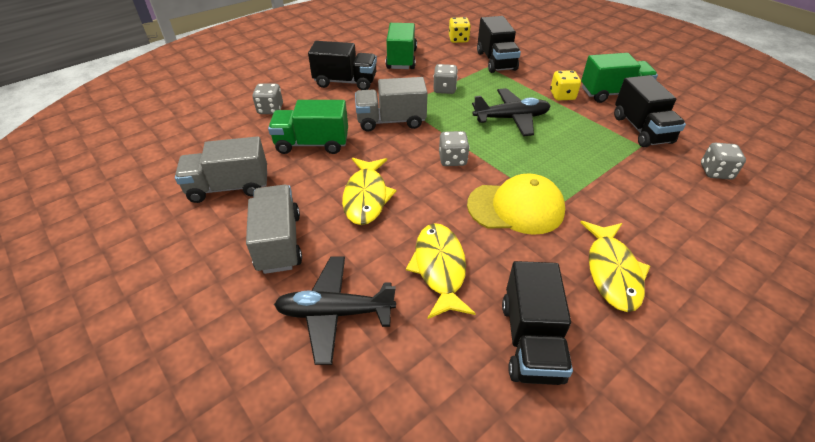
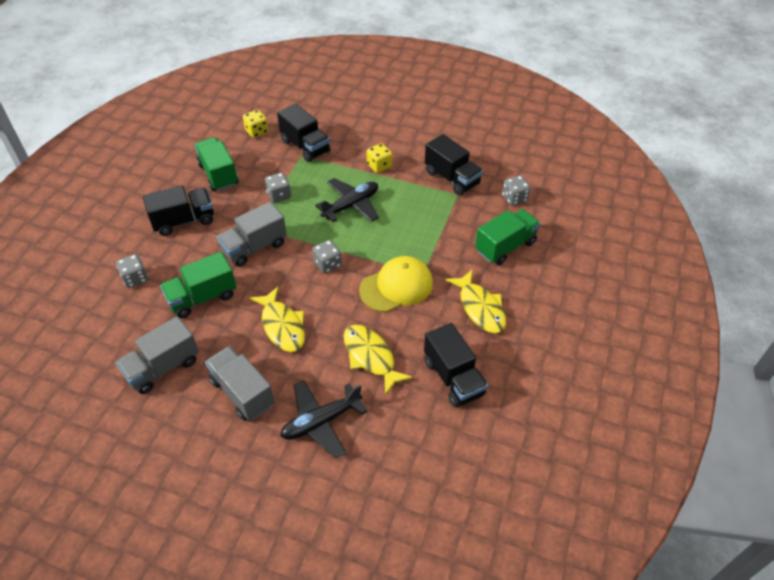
camera: 30 degrees left, 5 degrees up
(613, 93) = (417, 149): green truck -> green truck (505, 247)

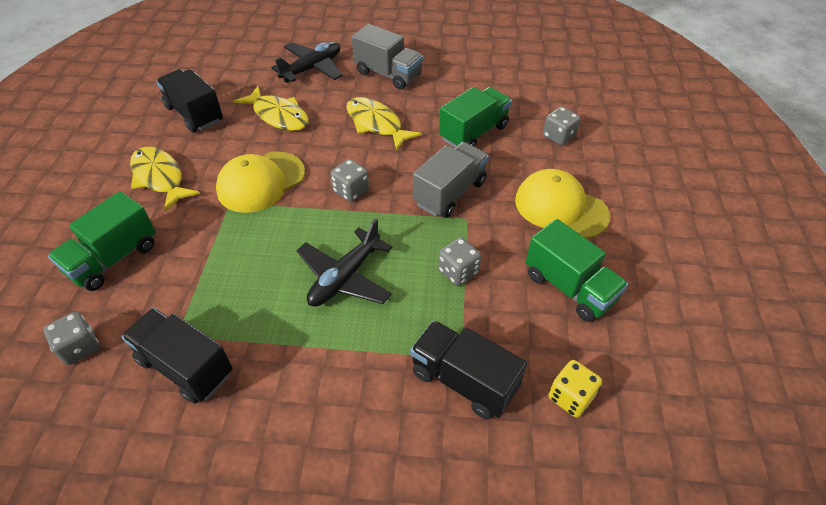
camera: 165 degrees right, 0 degrees up
(163, 367) = (469, 77): grey truck -> none
(184, 221) = (560, 207): black truck -> yellow cap
(379, 166) = (318, 365): yellow dice -> none

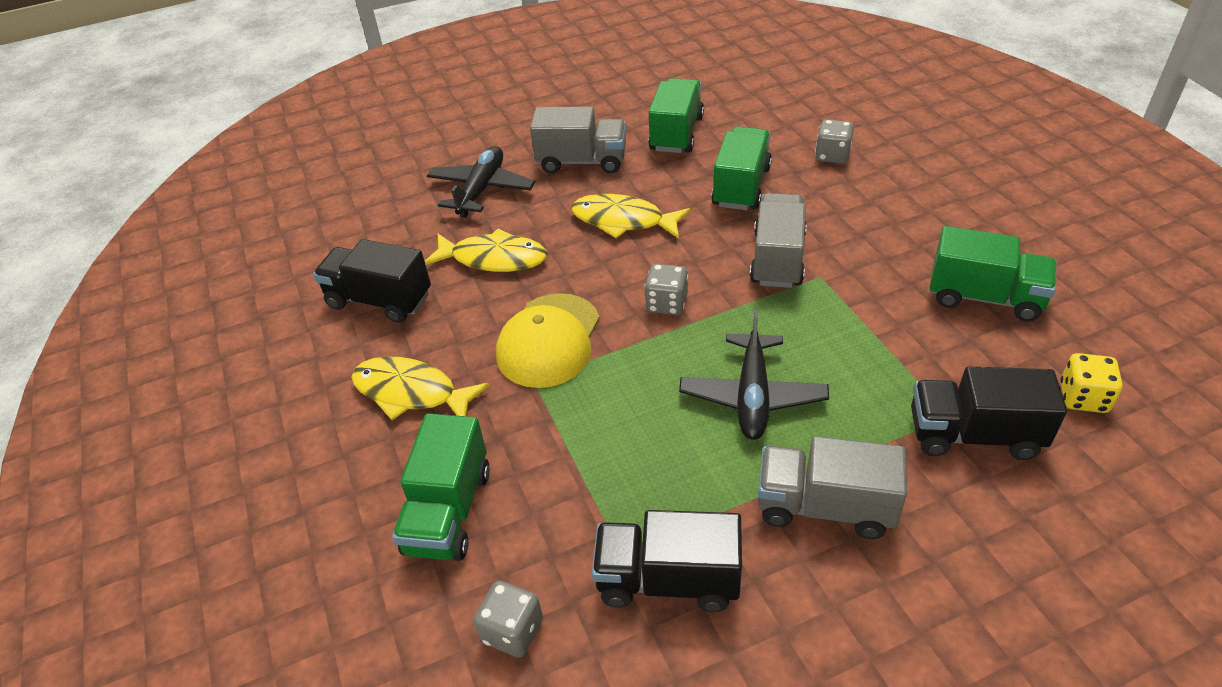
camera: 25 degrees left, 5 degrees down
(318, 374) = (824, 507): none -> grey truck
(458, 271) = (864, 333): grey dice -> none
(466, 79) = (676, 134): none -> green truck
(560, 207) = (902, 225): yellow cap -> none

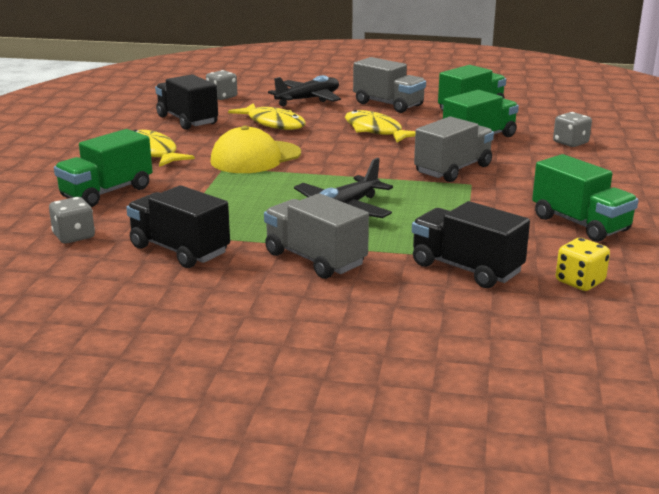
camera: 30 degrees right, 20 degrees down
(666, 303) = (348, 165): grey dice -> grey dice (222, 97)

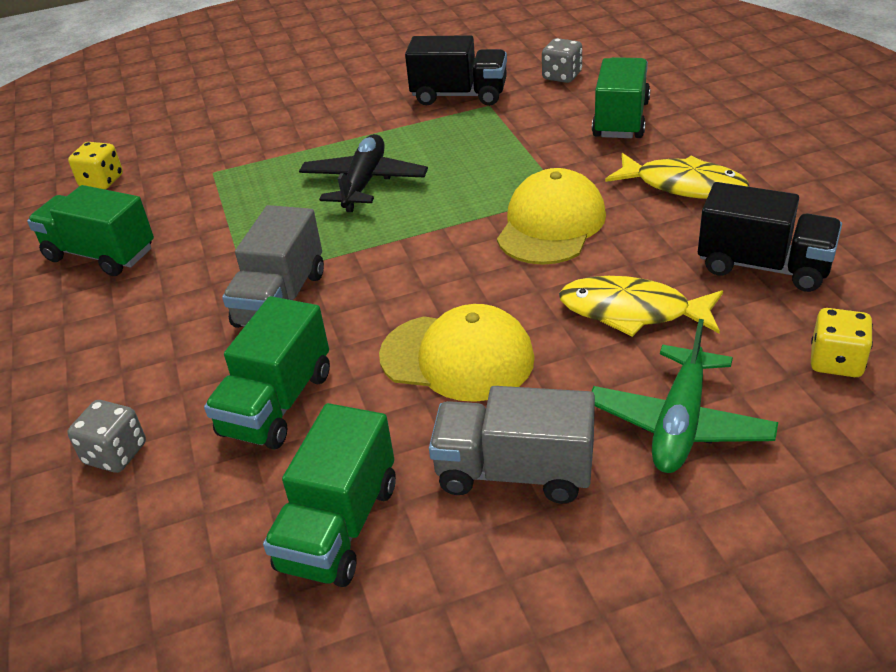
camera: 155 degrees right, 15 degrees up
(222, 97) = (836, 361): grey dice -> yellow dice
(308, 99) = (680, 423): black plane -> green plane
(315, 259) = (340, 125): grey truck -> none
(375, 131) = (457, 357): yellow fish -> yellow cap
(466, 268) = (205, 161): black truck -> none

